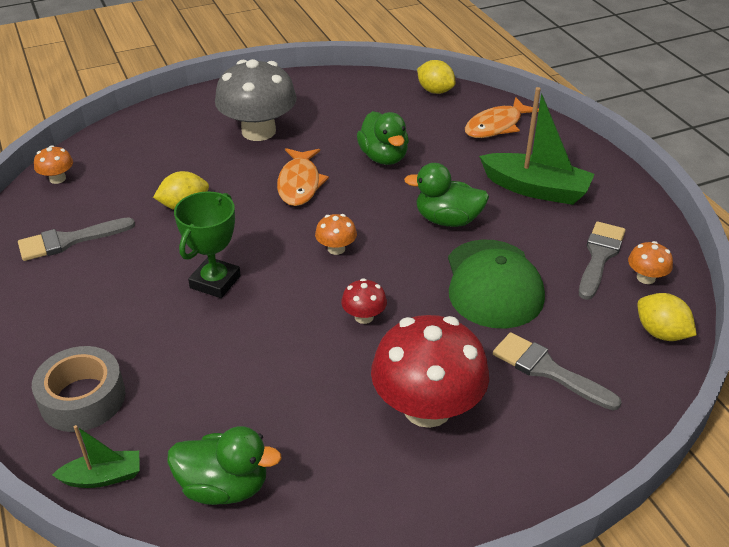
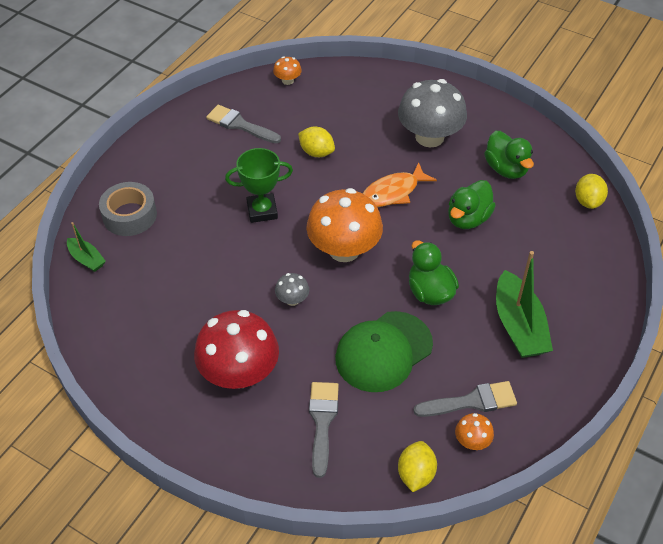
camera: 55 degrees right, 10 degrees up
(224, 487) = (115, 312): green duck -> green duck (506, 169)
(336, 249) = (344, 249): orange mushroom -> orange mushroom, size x2.27
(364, 316) = (292, 299): red mushroom -> grey mushroom
(496, 126) = (579, 262): orange fish -> none

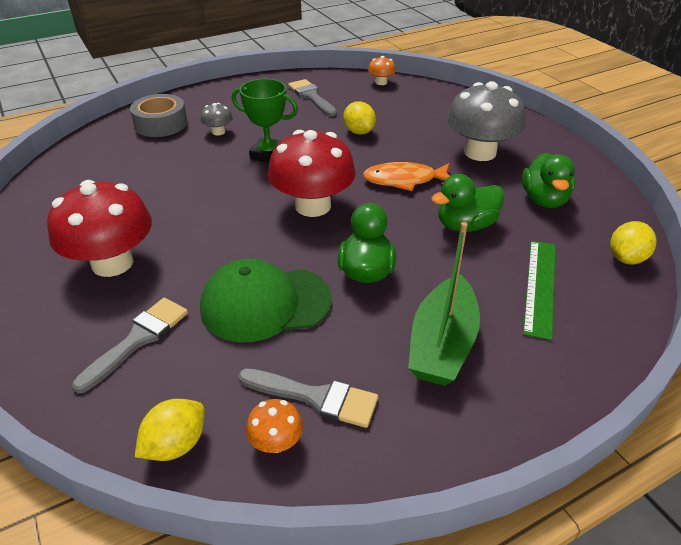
camera: 30 degrees right, 10 degrees down
(86, 259) = (96, 139): green boat -> none
(292, 299) = (224, 225): grey mushroom -> grey mushroom (218, 132)
(344, 249) = (313, 206): orange mushroom -> red mushroom
(549, 251) = (540, 286): none -> green ruler

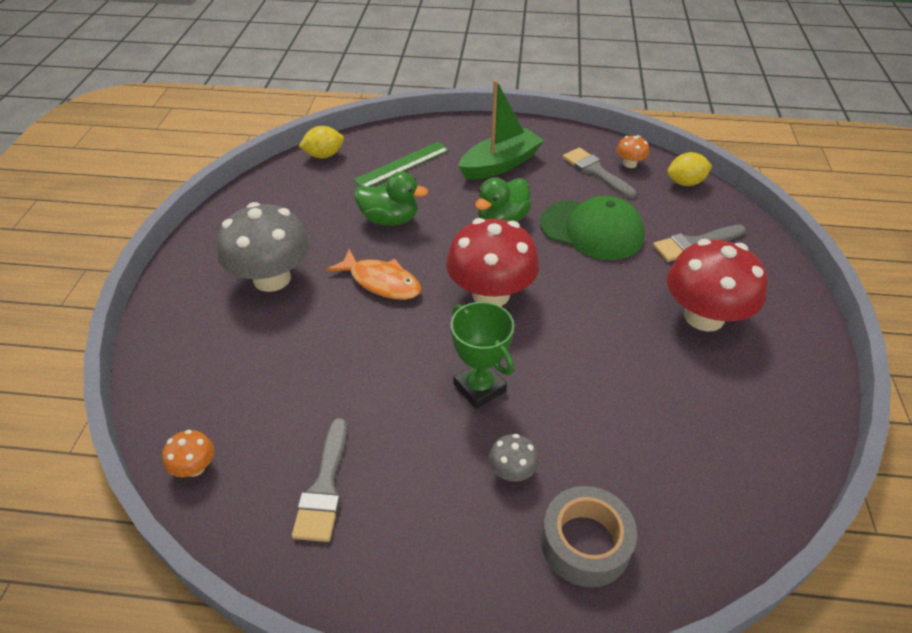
camera: 145 degrees left, 5 degrees up
(359, 132) = (345, 372): yellow lemon -> none
(544, 200) = (301, 211): green duck -> none

